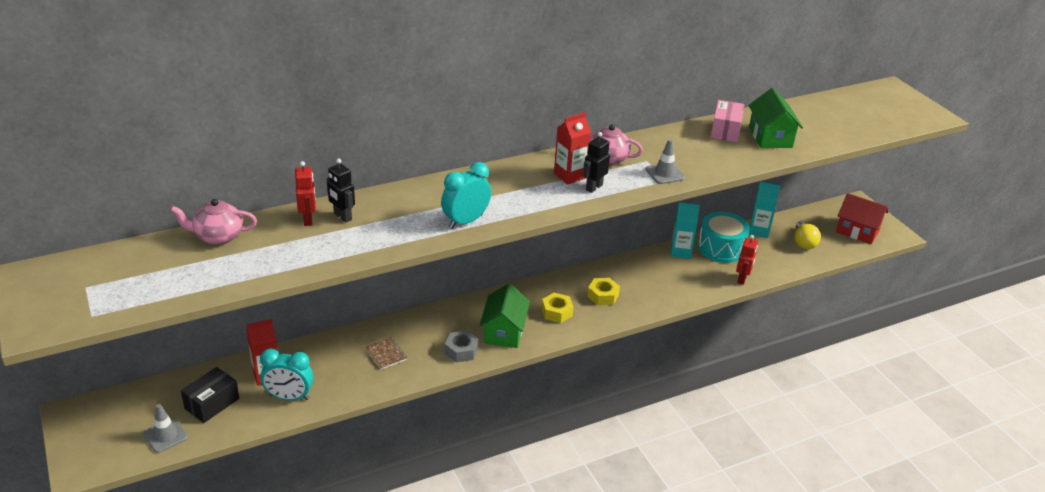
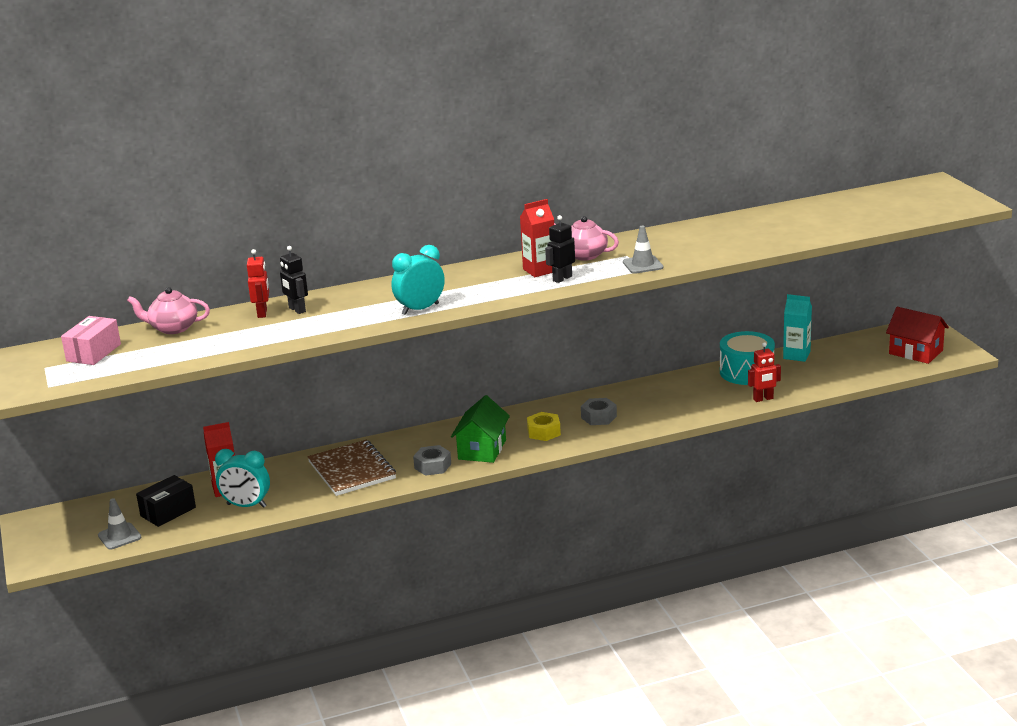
camera: 10 degrees right, 10 degrees down
(386, 354) = (352, 470): brown notebook -> brown notebook, size x2.09
(603, 296) = (599, 417): yellow nut -> grey nut
(680, 252) = (698, 377): turquoise carton -> none
(725, 130) = (724, 227): pink box -> pink box (93, 353)
(742, 279) = (763, 399): red robot -> red robot turned 45 degrees clockwise
(770, 137) = (772, 230): green house -> none
(803, 243) = (846, 364): yellow light bulb -> none

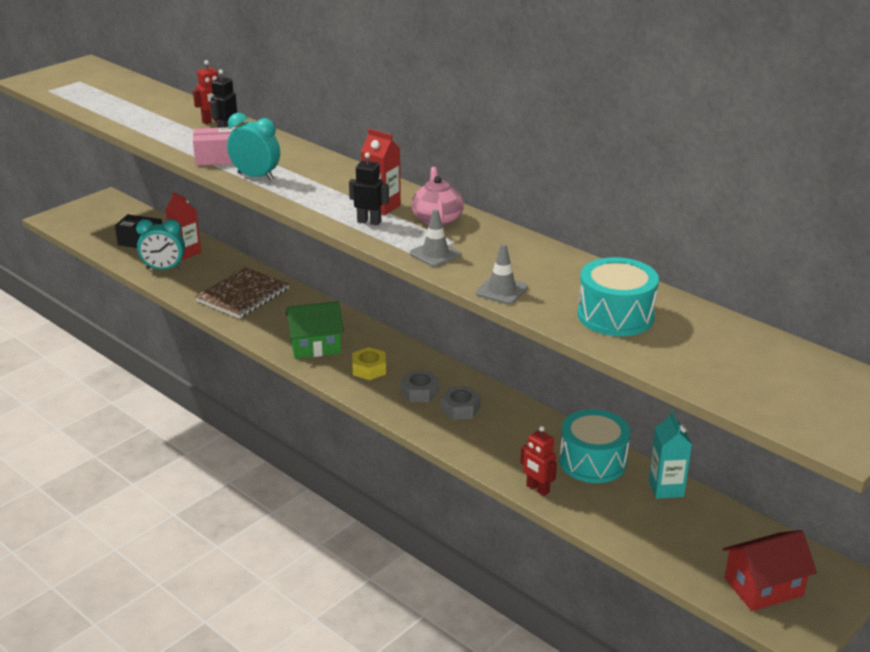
camera: 60 degrees right, 5 degrees up
(93, 353) = (110, 88): pink box -> pink box (219, 158)
(119, 536) = (98, 236): grey traffic cone -> grey traffic cone (501, 291)
(173, 328) = (167, 100): pink teapot -> none
(246, 506) = (164, 269): turquoise clock -> turquoise clock turned 75 degrees counterclockwise
(432, 466) = (271, 330): grey nut -> grey nut (460, 408)
(786, 228) = (615, 316): none -> turquoise drum
(915, 352) = (763, 587): red house -> red house turned 60 degrees clockwise

